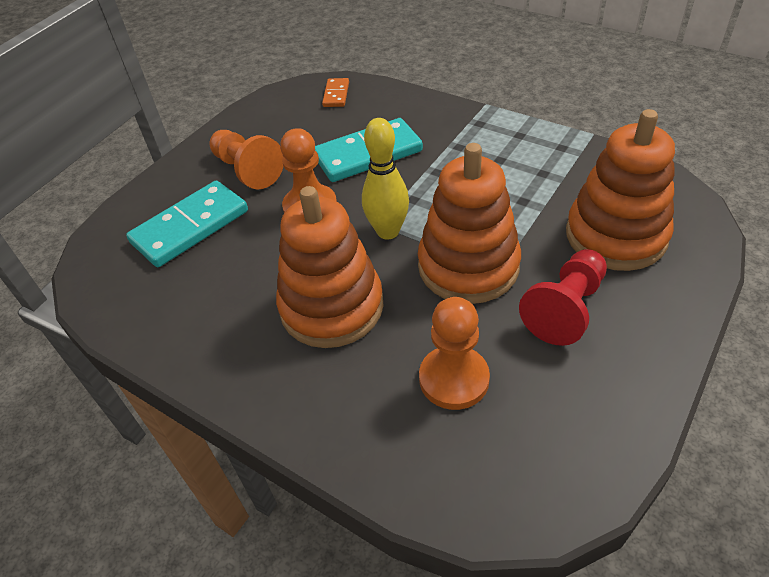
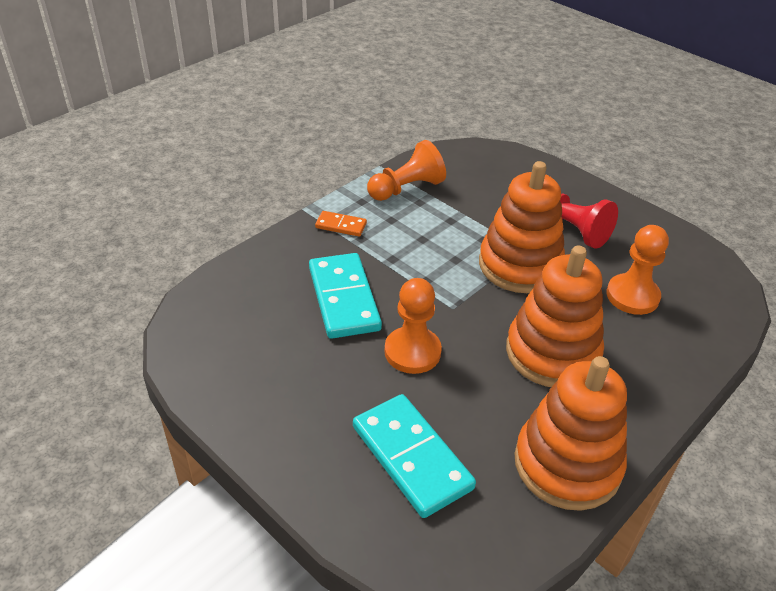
camera: 85 degrees left, 5 degrees down
(247, 170) = (327, 398): orange pawn -> orange pawn (406, 188)
(336, 94) = (217, 307): orange domino -> orange domino (341, 225)
(388, 231) = (465, 303): yellow bowling pin -> none
(616, 236) = (504, 189): orange stacking toy -> orange stacking toy (567, 464)

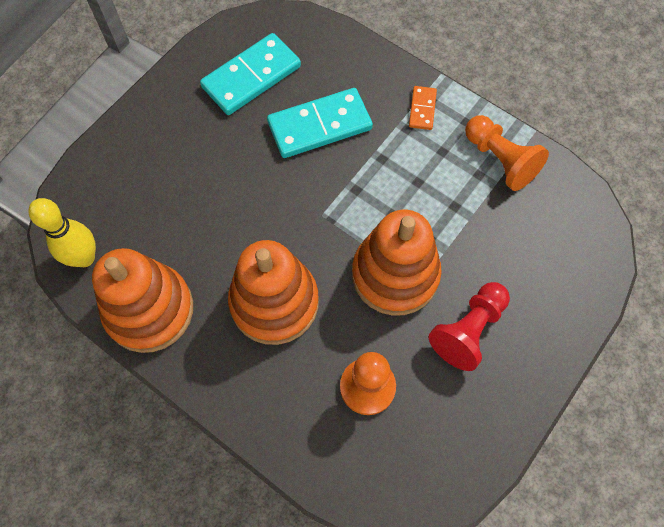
camera: 85 degrees right, 25 degrees up
(411, 457) = (150, 194): turquoise domino -> turquoise domino (251, 77)
(412, 352) = (261, 186): orange pawn -> none
(498, 534) = (84, 258): none -> yellow bowling pin

